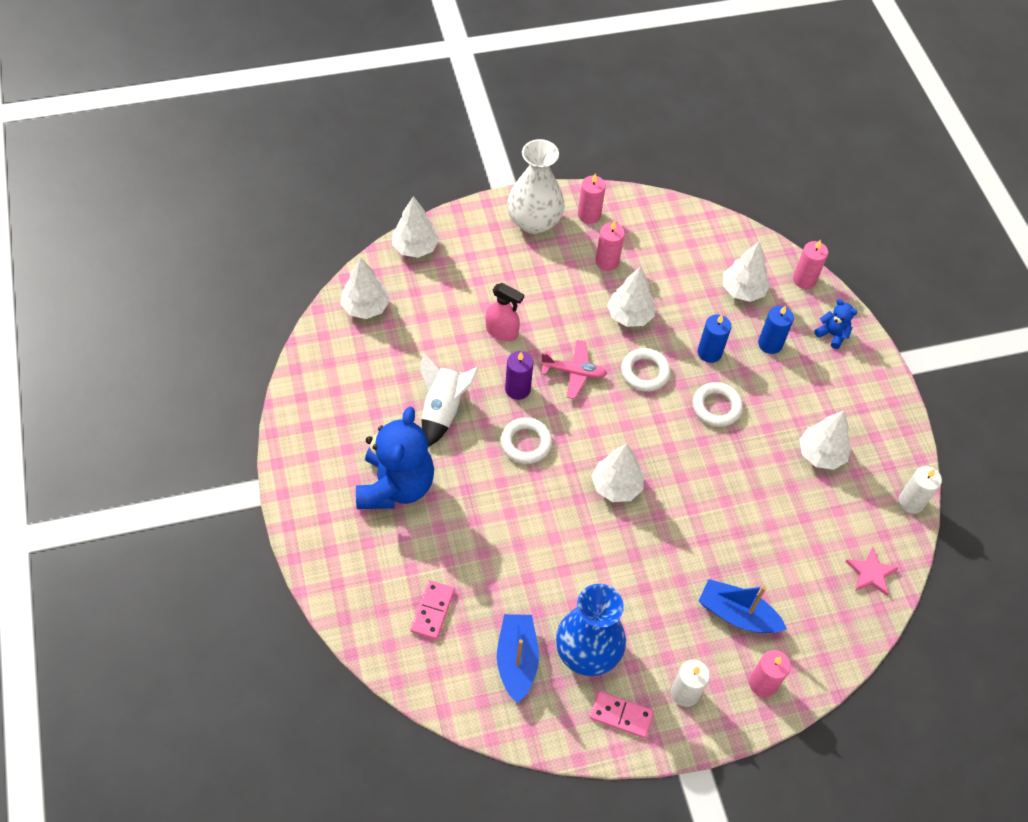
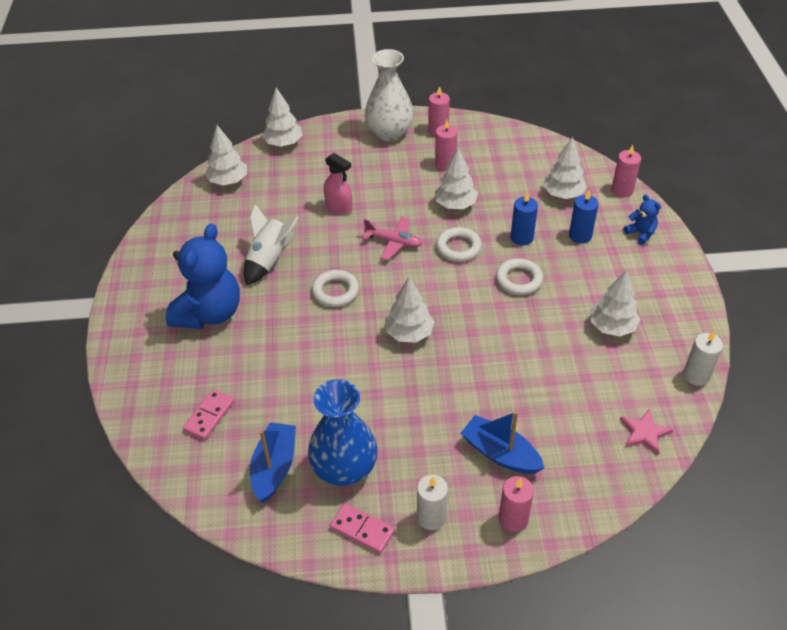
camera: 15 degrees right, 10 degrees down
(517, 389) = (340, 250): purple candle -> none

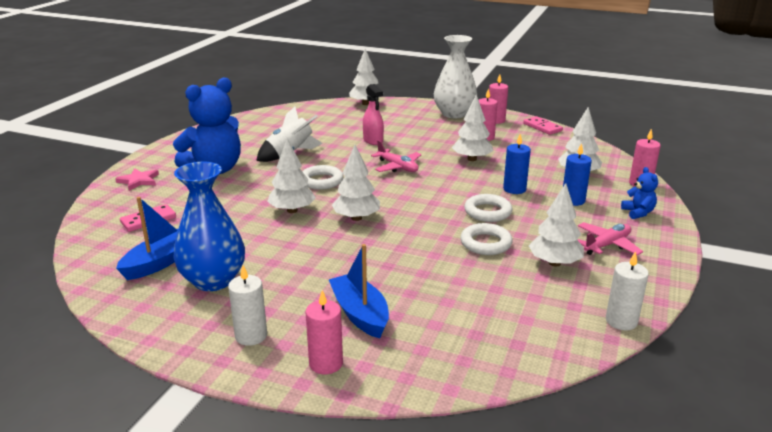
camera: 25 degrees right, 20 degrees down
(228, 181) = (305, 112): white tree -> white tree (292, 210)
(362, 529) = (183, 323): pink domino -> pink domino (542, 127)
(458, 247) = (450, 182): white ring -> white ring (486, 243)
(639, 287) = (607, 245): none -> pink plane
(644, 433) = (524, 345): pink star -> pink star (139, 181)

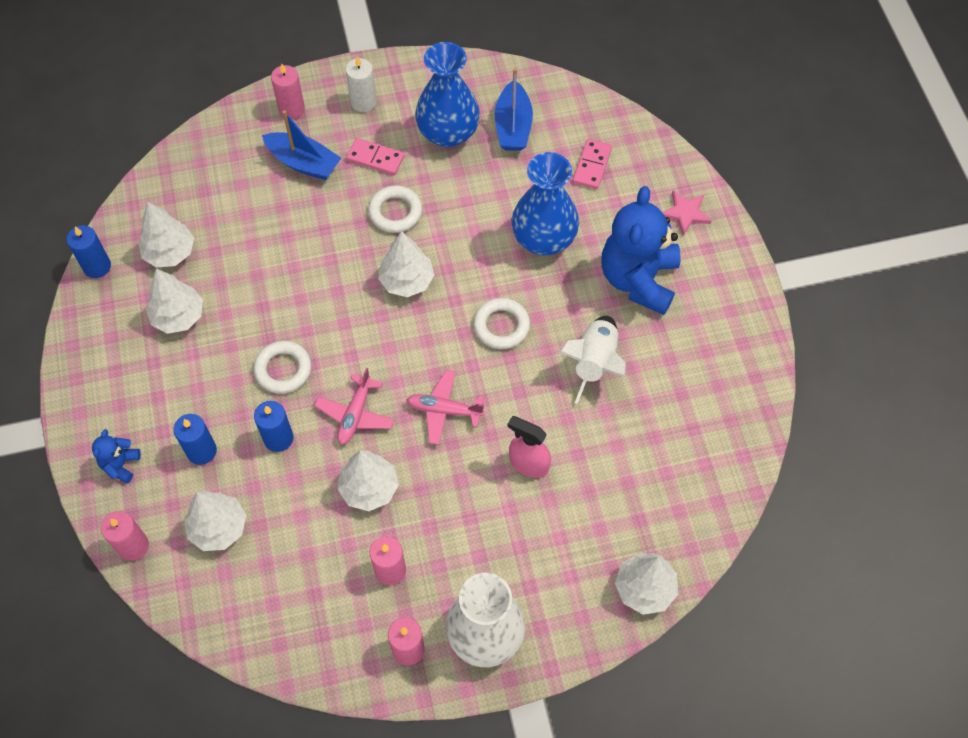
camera: 145 degrees right, 35 degrees up
(239, 202) = (543, 239): none -> blue vase
(292, 210) = (479, 256): white tree -> white tree (170, 253)
(486, 243) = (256, 311): white ring -> white ring (395, 212)
(542, 127) = (326, 666): pink domino -> pink domino (375, 158)
(607, 245) = (137, 376): pink plane -> pink plane (355, 414)
(621, 321) = (97, 266): white candle -> blue candle
(638, 213) = (120, 465): blue teddy bear -> blue teddy bear turned 60 degrees clockwise

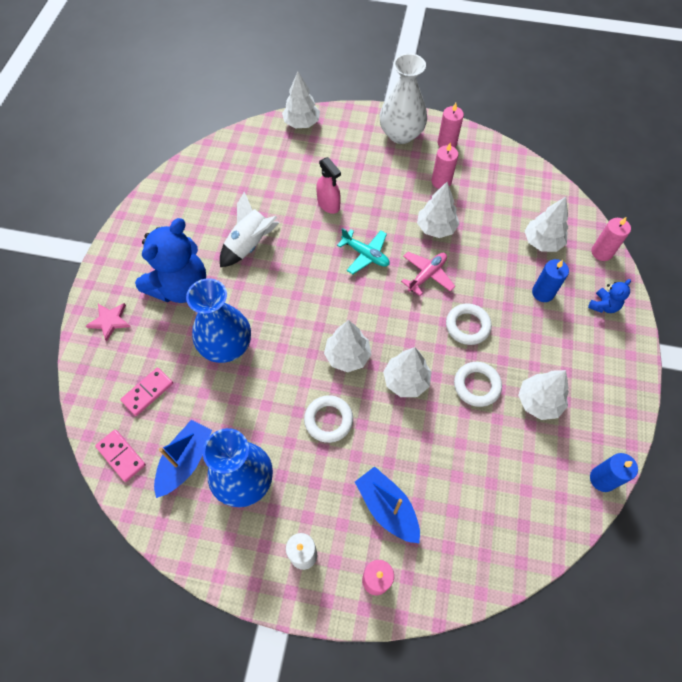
camera: 155 degrees left, 0 degrees up
(170, 253) = (534, 465): white tree -> white tree (406, 380)
(278, 438) = (486, 280): blue candle -> none
(375, 158) = (321, 483): pink domino -> pink domino (121, 456)
(444, 410) = (365, 255): pink plane -> turquoise plane
(501, 326) = (296, 294): white ring -> white ring (476, 385)

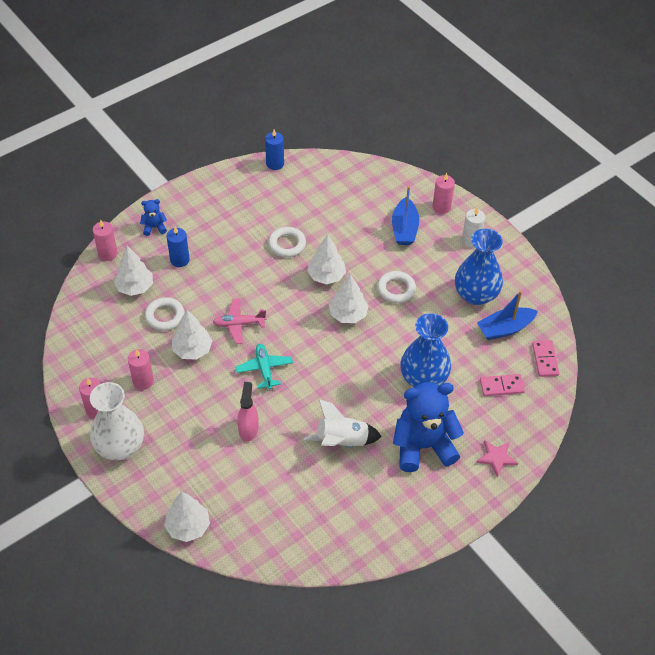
camera: 140 degrees left, 10 degrees down
(467, 326) = (252, 276): white ring -> white ring (165, 316)
(538, 401) = (262, 213): white tree -> none

